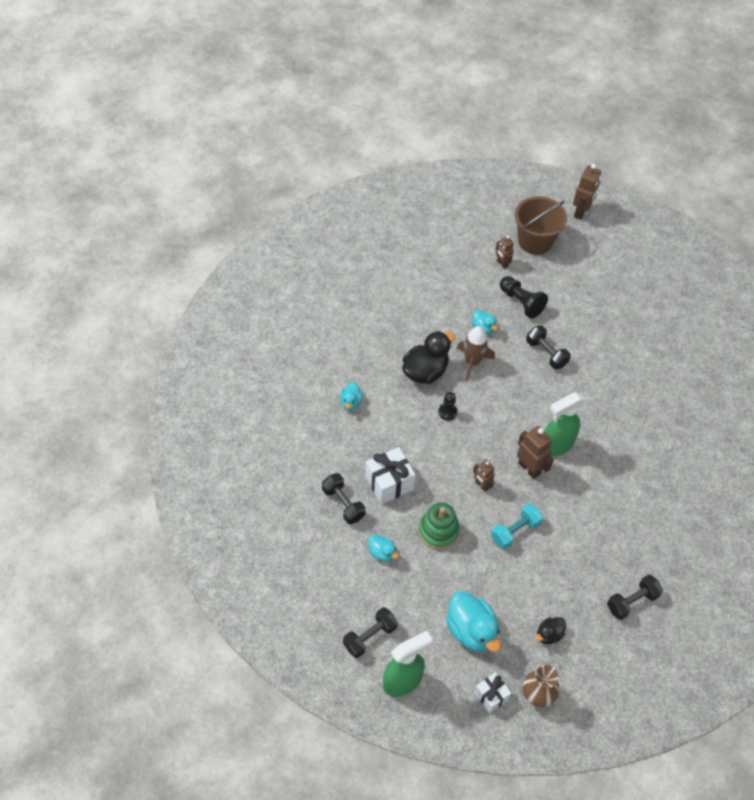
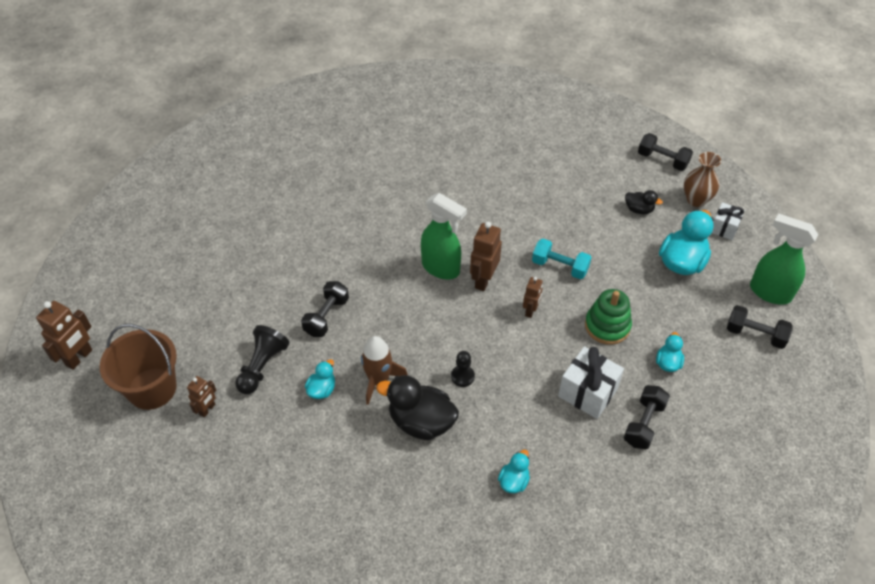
camera: 115 degrees left, 5 degrees down
(350, 402) = (513, 481): turquoise duck -> turquoise duck turned 45 degrees counterclockwise
(581, 212) = (79, 358): brown robot -> brown robot turned 120 degrees clockwise
(632, 601) = (563, 167): black dumbbell -> black dumbbell (662, 160)

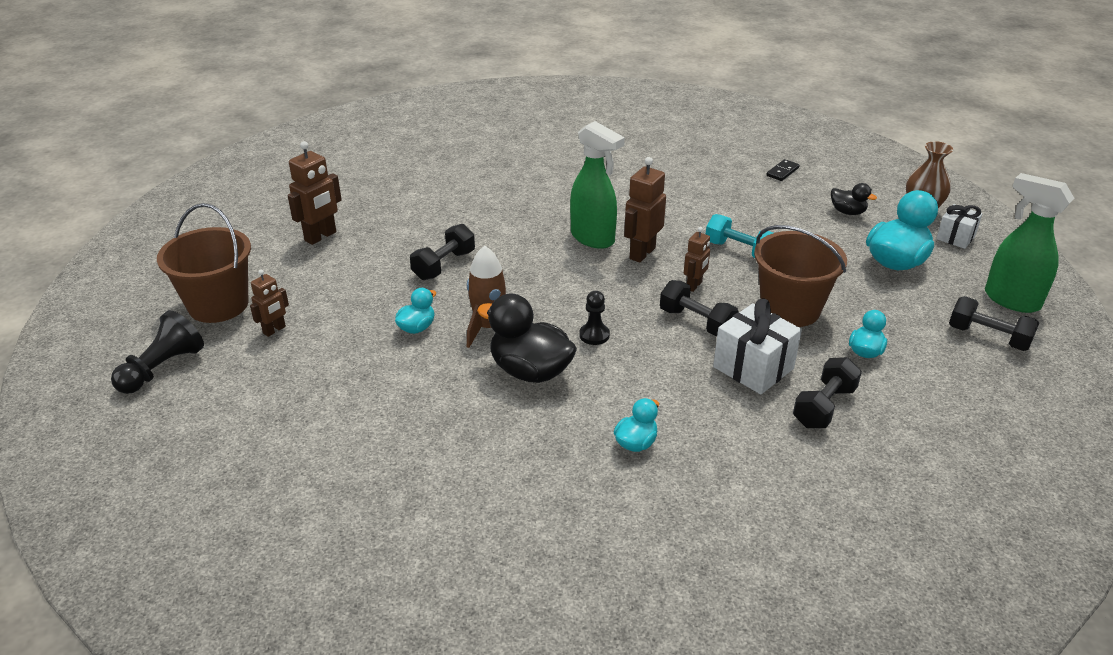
camera: 10 degrees right, 15 degrees down
(79, 358) = (149, 270): brown robot -> brown robot (321, 236)
(262, 366) = (353, 300): black pawn -> black pawn (162, 368)
(581, 167) = (782, 172): none -> black domino
(607, 326) = (790, 309): green stacking toy -> brown bucket
(662, 160) = (883, 174): black dumbbell -> black dumbbell (696, 322)

